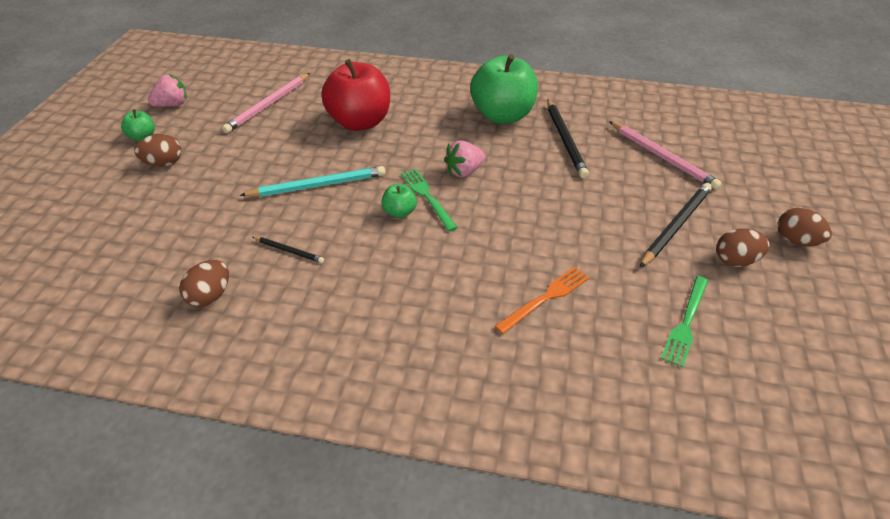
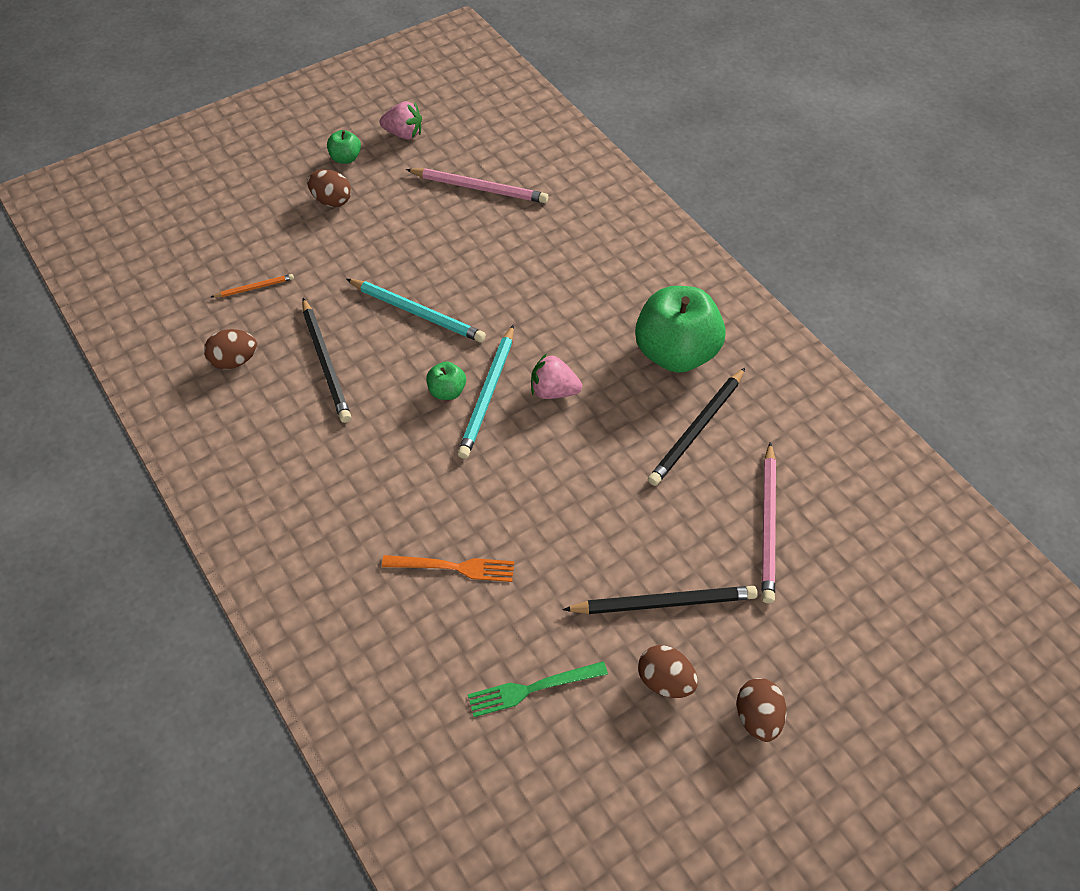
camera: 45 degrees right, 10 degrees up
(165, 244) = (254, 288): none -> orange pencil
(268, 105) = (479, 188): pink pencil -> pink pencil turned 150 degrees counterclockwise
(289, 251) = (326, 362): black pencil -> black pencil, size x1.91
(360, 122) = (533, 265): red apple -> none
(428, 197) = (488, 394): green fork -> turquoise pencil

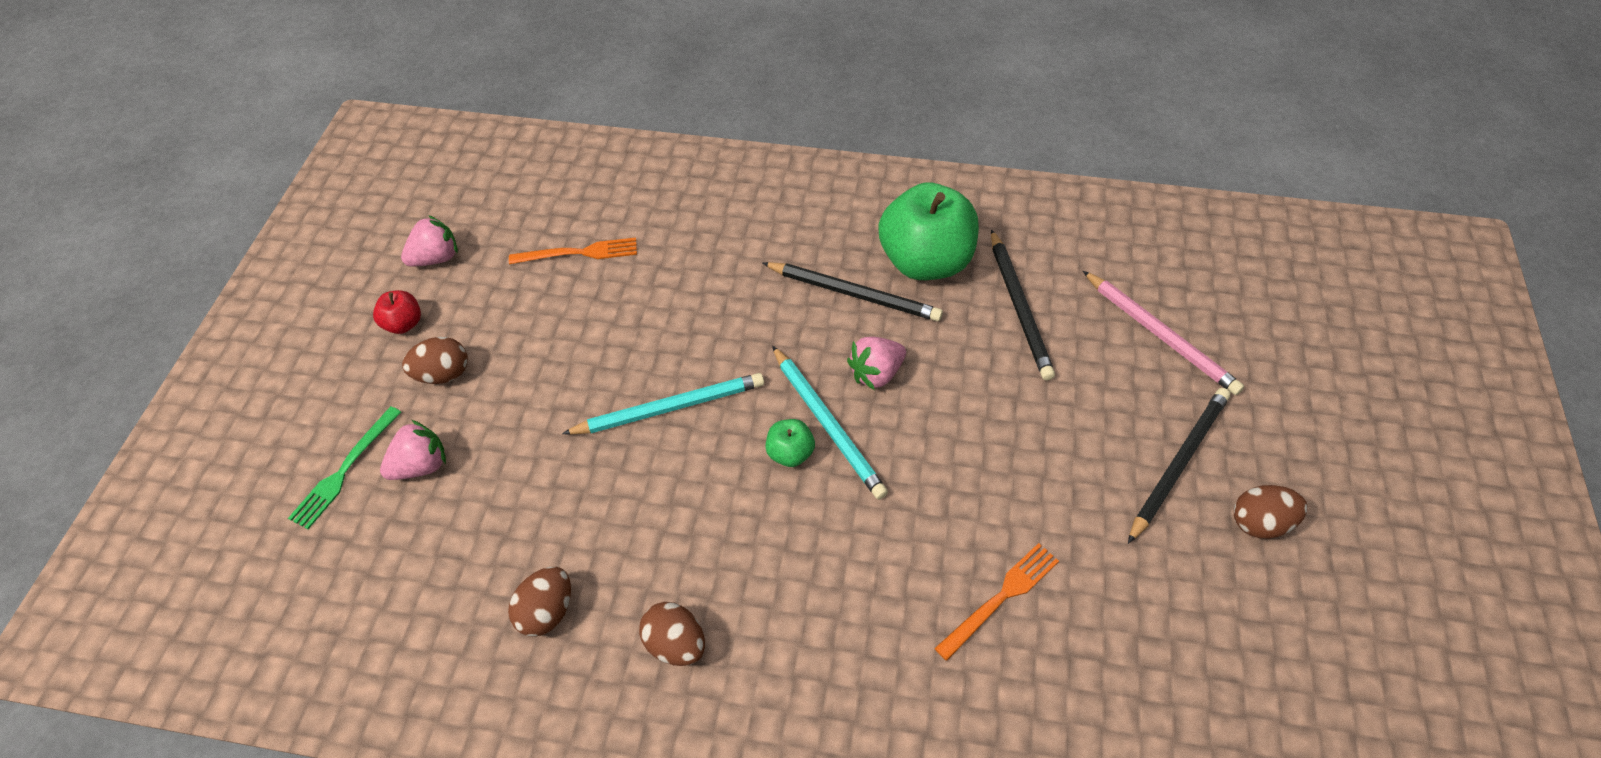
camera: 45 degrees left, 0 degrees up
(254, 288) = (471, 522): orange pencil -> none
(267, 240) = (421, 466): none -> pink strawberry
(326, 362) = (644, 528): black pencil -> black pencil (854, 294)
(345, 158) = (404, 324): green apple -> red apple
(479, 188) = (578, 253): pink pencil -> orange fork
(533, 688) = (1190, 631): green fork -> green fork (345, 470)
(757, 718) = (1345, 485): brown egg -> brown egg (676, 644)

